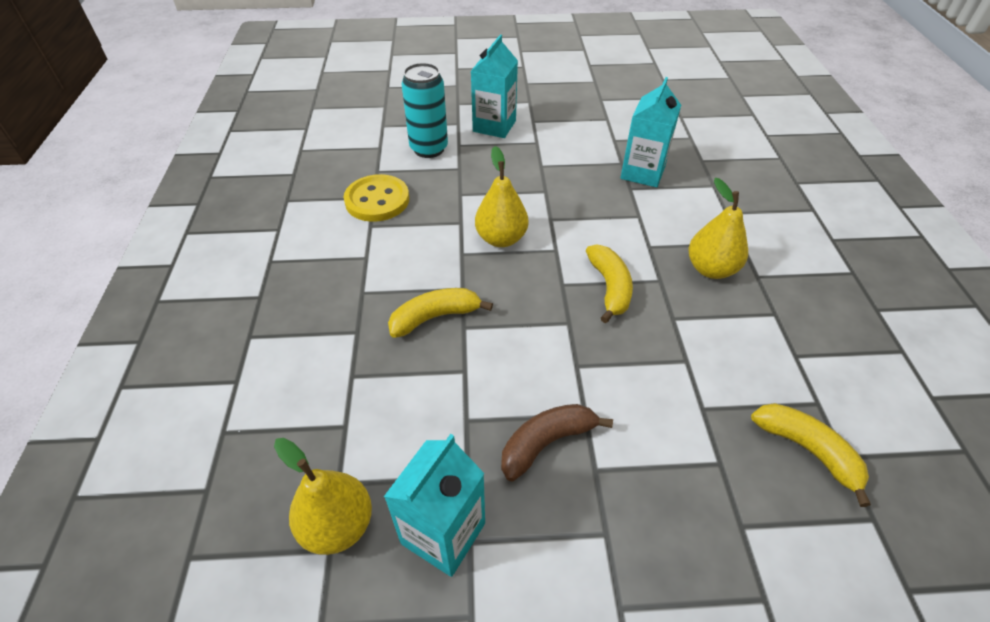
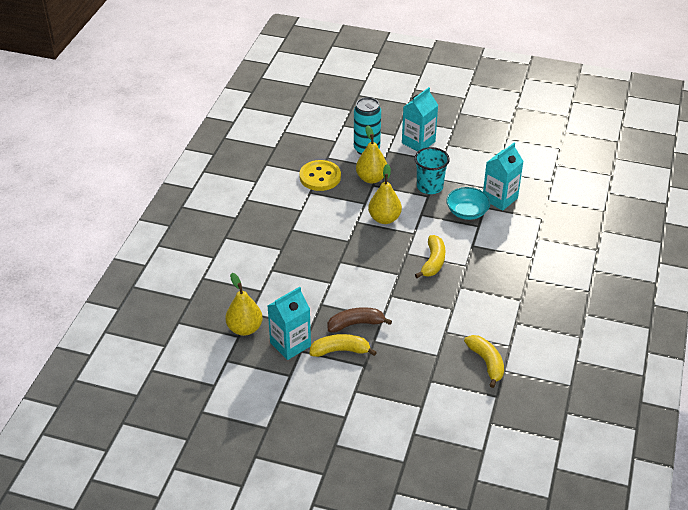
camera: 20 degrees right, 5 degrees down
(435, 317) = (326, 252): yellow banana -> yellow banana (340, 350)
(541, 178) = (429, 186): none -> turquoise cup
(612, 201) = (467, 212): none -> turquoise bowl
(711, 269) = (501, 267): yellow pear -> yellow pear (371, 178)

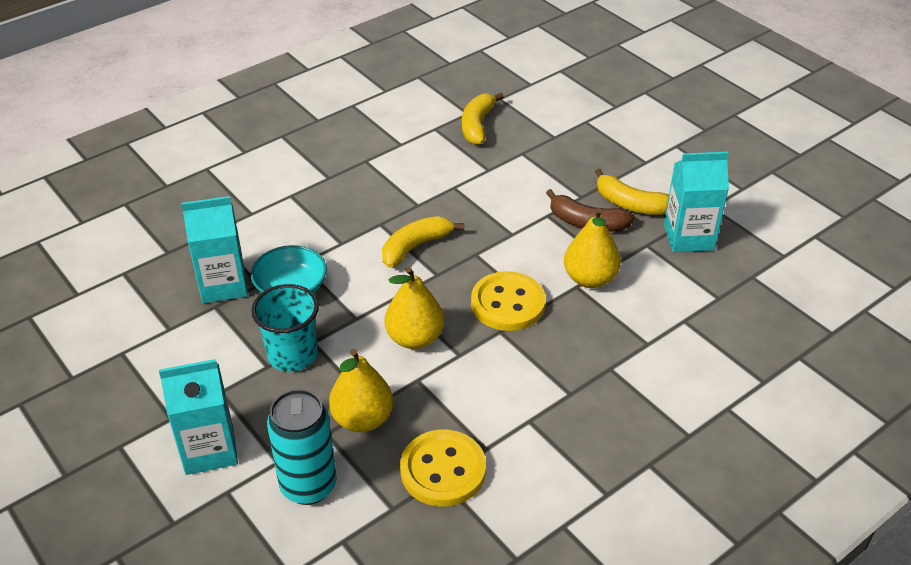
camera: 145 degrees left, 0 degrees up
(245, 328) = (738, 281): yellow pear -> yellow pear (589, 278)
(357, 256) = (508, 303): none -> yellow button

